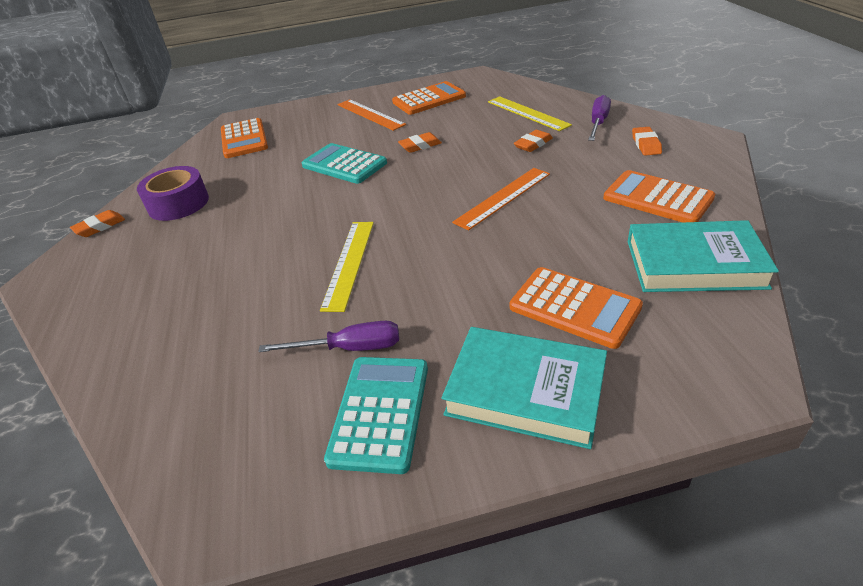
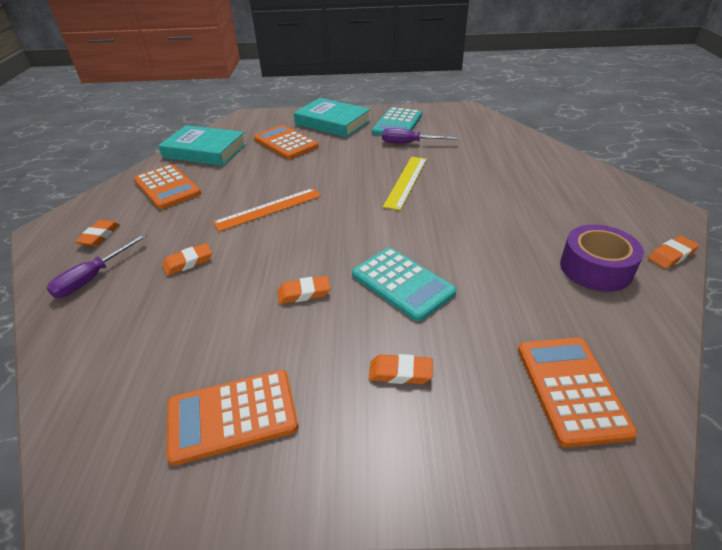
camera: 170 degrees left, 0 degrees up
(342, 127) = (400, 372): none -> orange eraser
(370, 114) = (347, 398): orange ruler -> none
(527, 113) = (137, 321): yellow ruler -> none

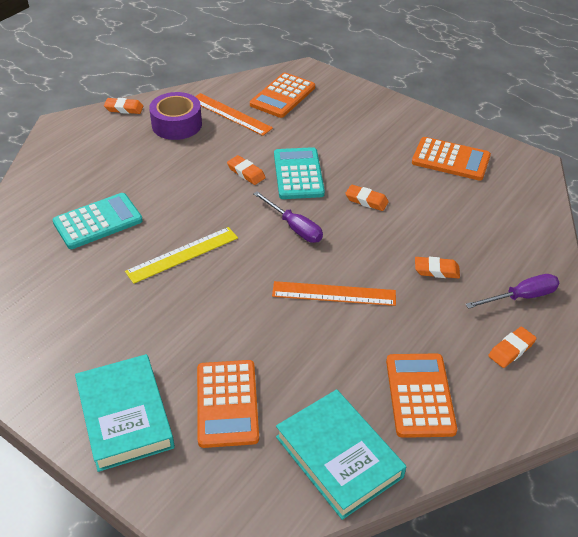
camera: 145 degrees left, 5 degrees up
(397, 124) = (61, 354): turquoise calculator -> turquoise calculator (98, 222)
(400, 372) = (351, 136): orange eraser -> orange eraser (246, 173)
(409, 143) = (103, 307): purple screwdriver -> purple screwdriver (294, 227)
(575, 315) = (230, 114): none -> orange ruler

